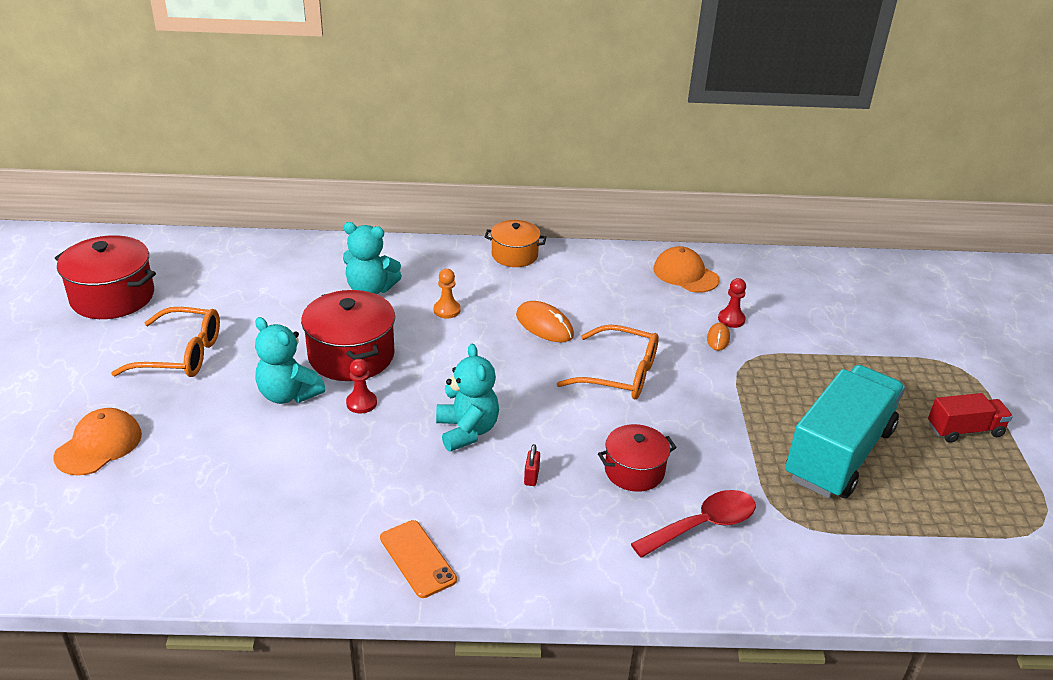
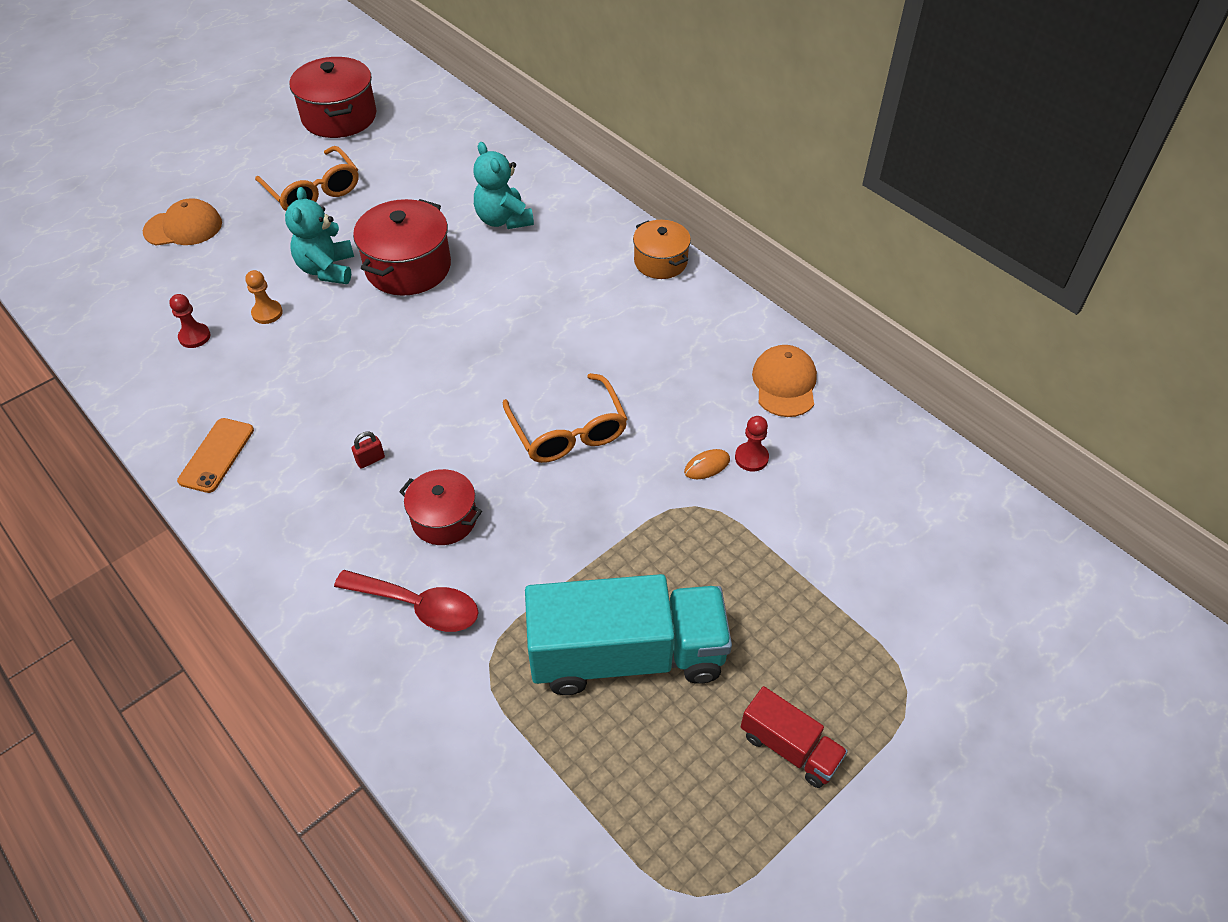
camera: 50 degrees right, 15 degrees up
(361, 403) = (358, 311): red pawn -> red pawn (194, 337)
(447, 310) = (529, 276): orange pawn -> orange pawn (267, 313)
(467, 431) = (387, 388): turquoise teddy bear -> none
(544, 325) = (580, 343): orange mouse -> none

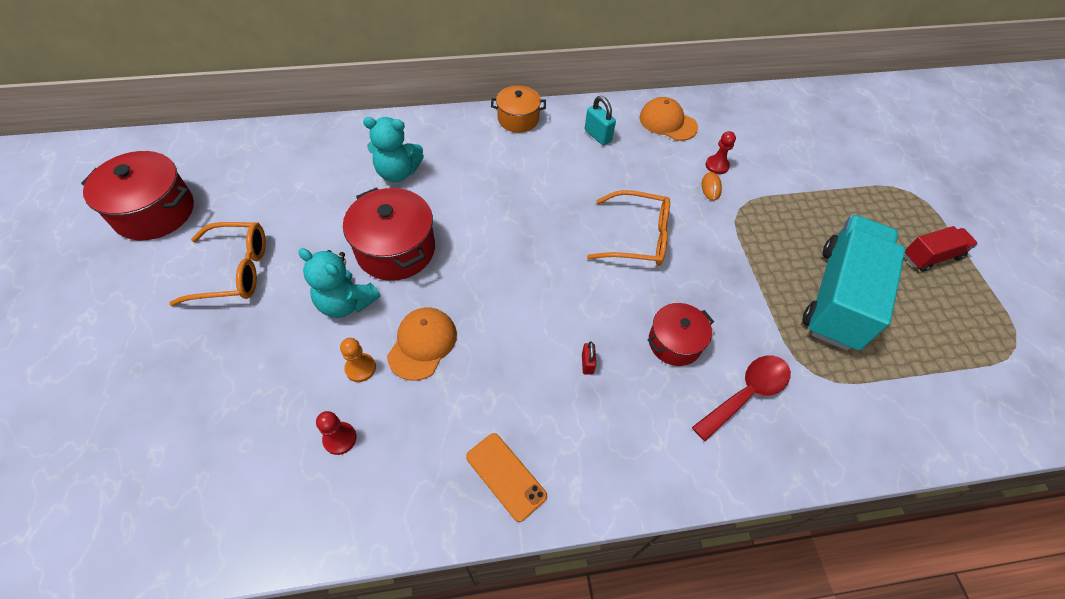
camera: 60 degrees left, 5 degrees up
(183, 227) = (173, 391): orange cap -> orange cap (422, 344)
(697, 334) = (597, 136): none -> turquoise padlock

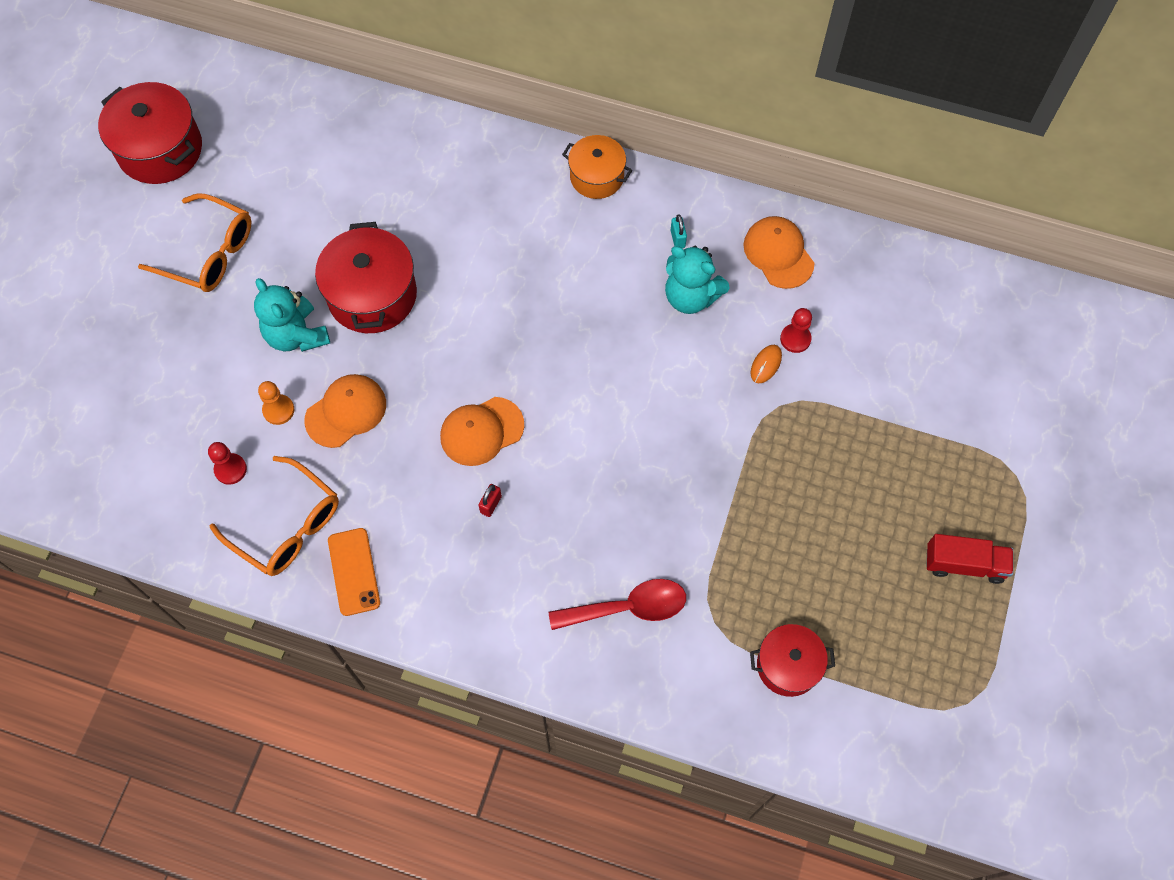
camera: 30 degrees right, 10 degrees up
(397, 172) = (421, 198): turquoise teddy bear -> turquoise teddy bear (691, 296)
(544, 312) = (481, 431): none -> orange cap
(597, 136) = (677, 239): turquoise padlock -> turquoise padlock, size x0.62
(637, 237) = (635, 390): orange glasses -> orange glasses (286, 526)
(674, 342) = (592, 524): red pot -> red pot (788, 665)
(838, 297) = (810, 558): turquoise truck -> none

